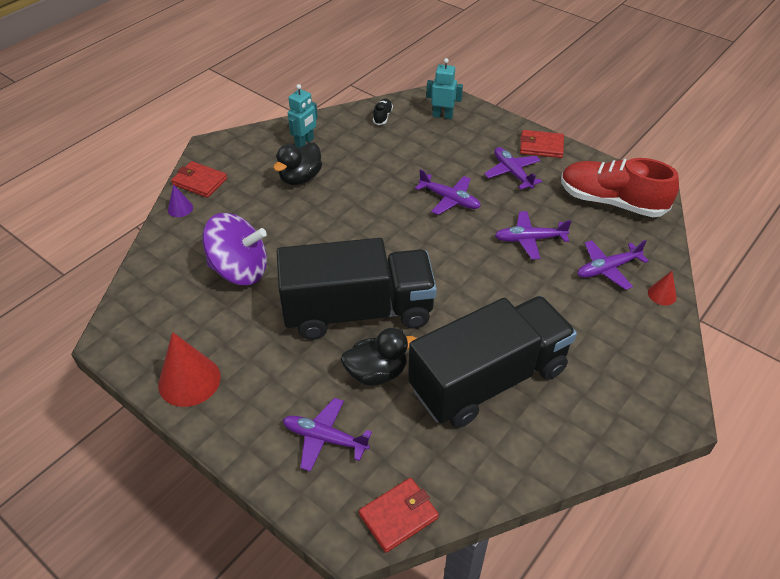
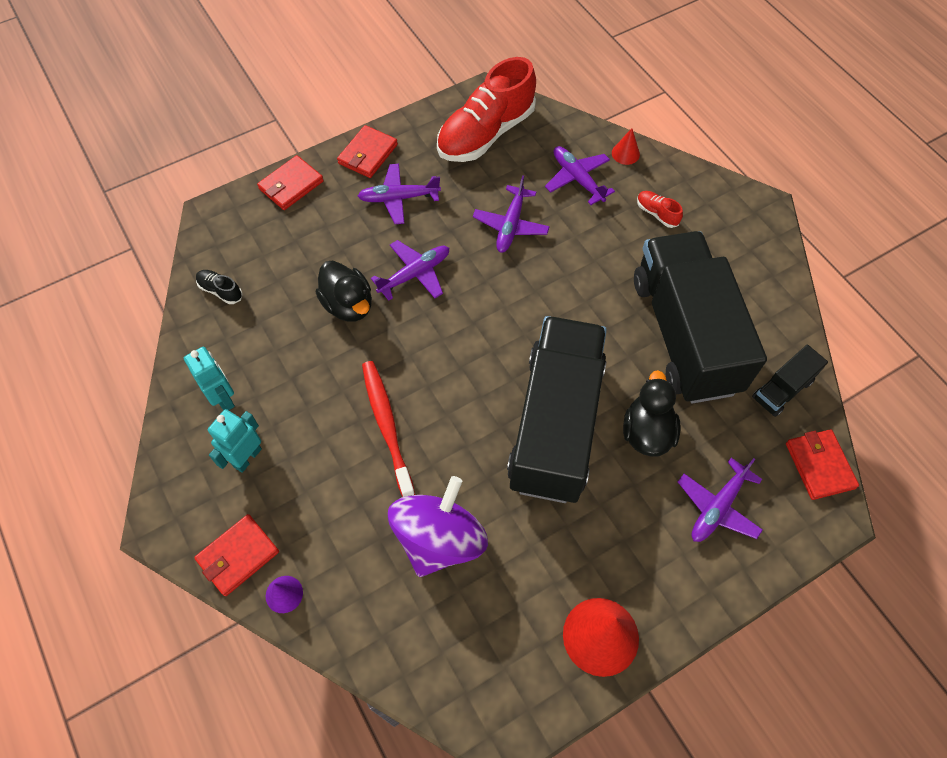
camera: 70 degrees left, 15 degrees up
(300, 178) = (295, 423): black duck -> black duck (348, 305)
(316, 220) = (387, 426): none -> red toothbrush
(442, 115) = (257, 226): turquoise robot -> turquoise robot (247, 457)
(468, 469) = (782, 389): none -> black truck
(486, 120) = (291, 185): none -> red wallet
(607, 269) = (577, 179): purple plane -> purple plane turned 150 degrees clockwise
(609, 332) = (656, 213): none -> red shoe

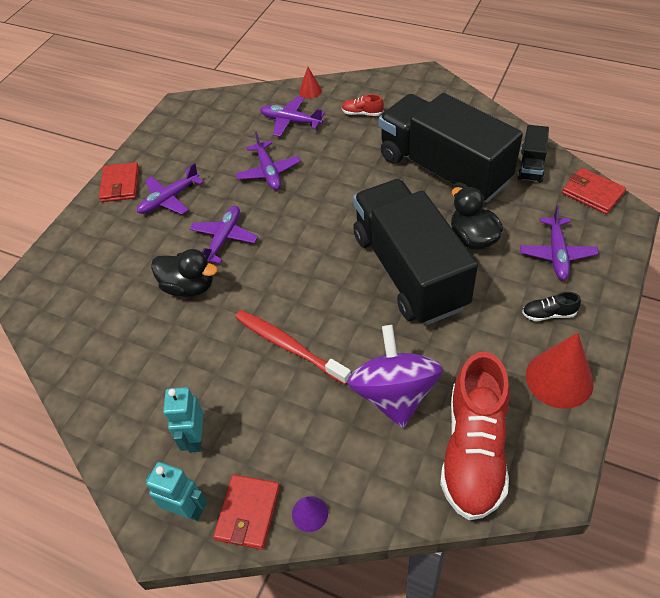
camera: 30 degrees left, 10 degrees down
(220, 291) = (72, 337): black shoe -> black shoe (548, 314)
(223, 398) = (139, 409): turquoise robot -> turquoise robot (187, 509)
(291, 185) = (73, 236): red wallet -> none
(485, 134) = (201, 128): red shoe -> red shoe (474, 450)

